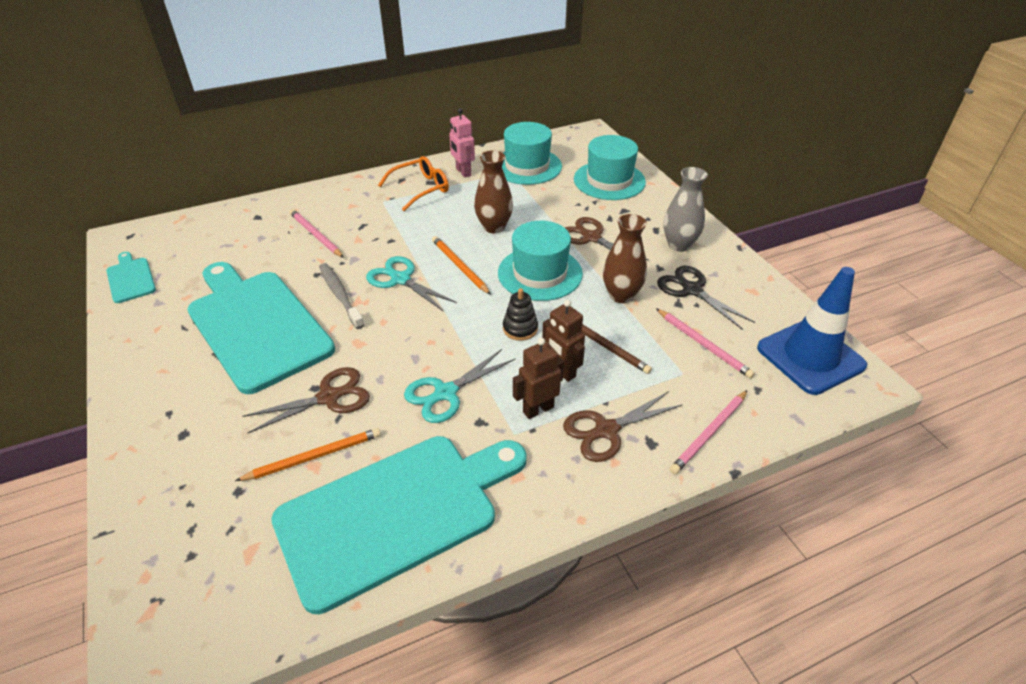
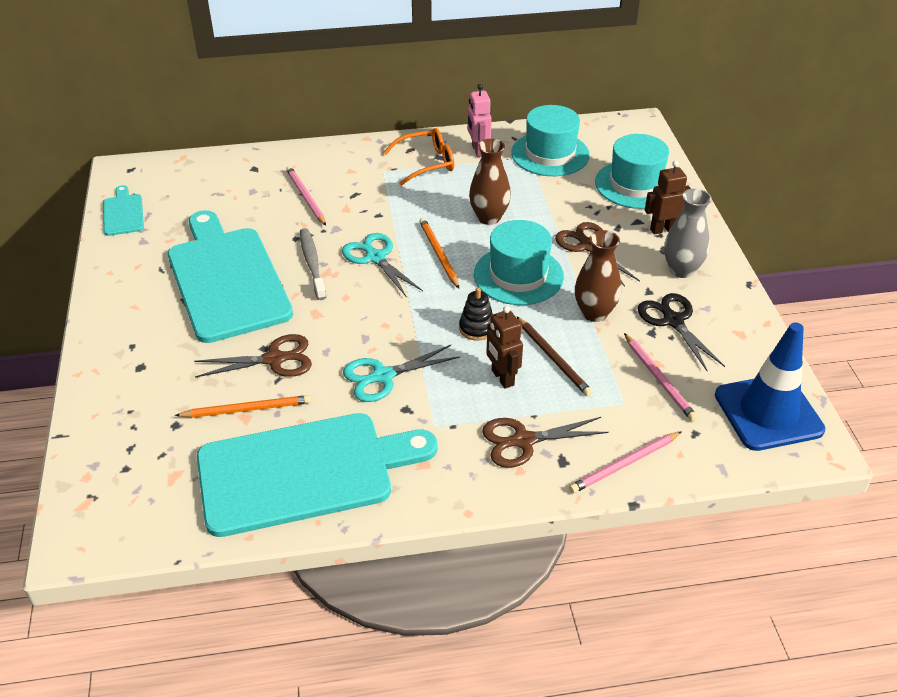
camera: 15 degrees right, 0 degrees up
(538, 409) = (465, 408): brown robot -> brown robot (663, 229)

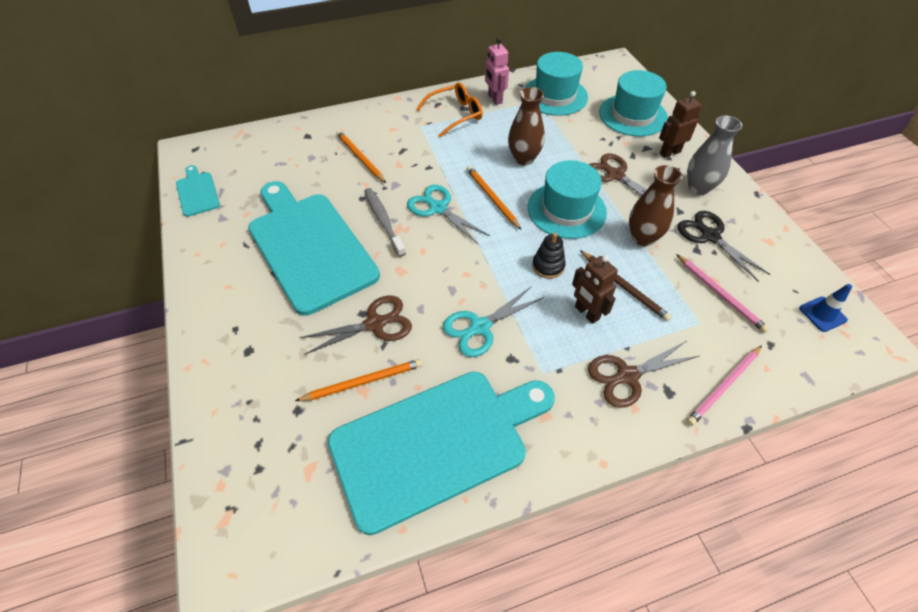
camera: 10 degrees left, 10 degrees up
(305, 197) = (360, 158): pink pencil -> orange pencil
(768, 412) = (822, 314): blue traffic cone -> blue traffic cone, size x0.45

